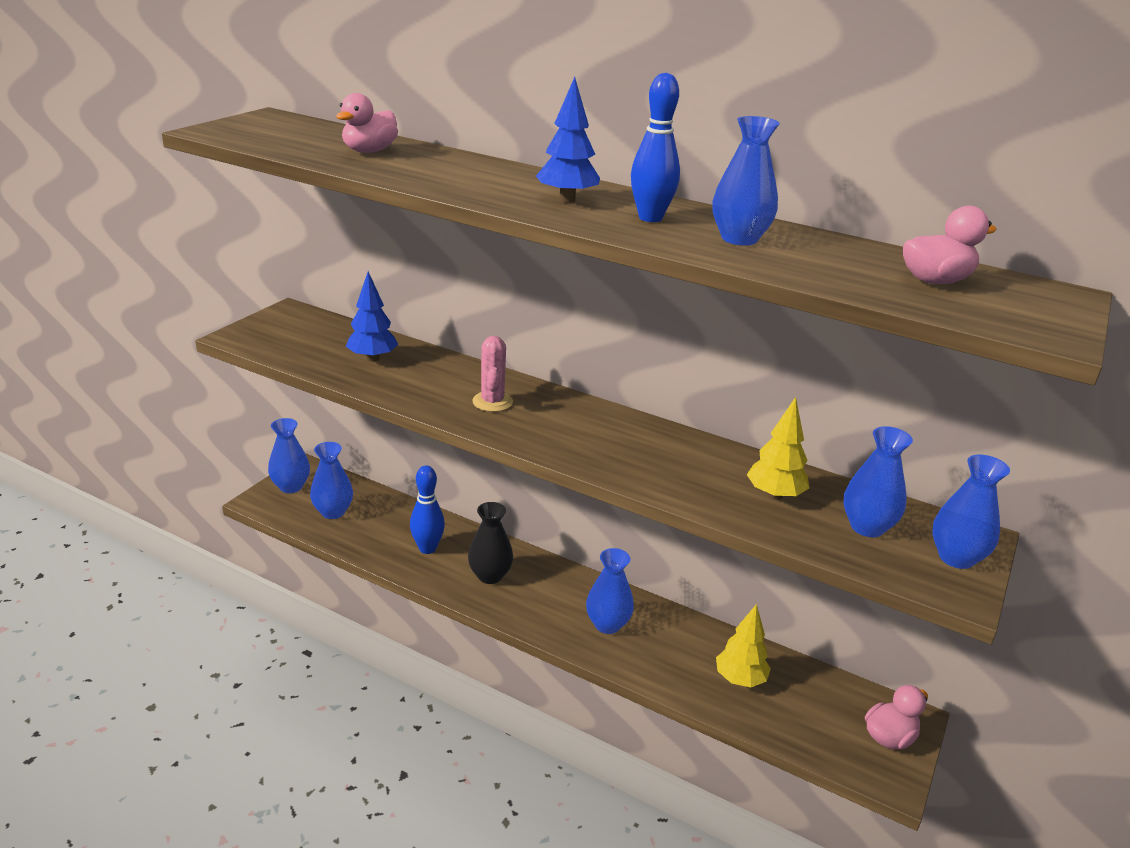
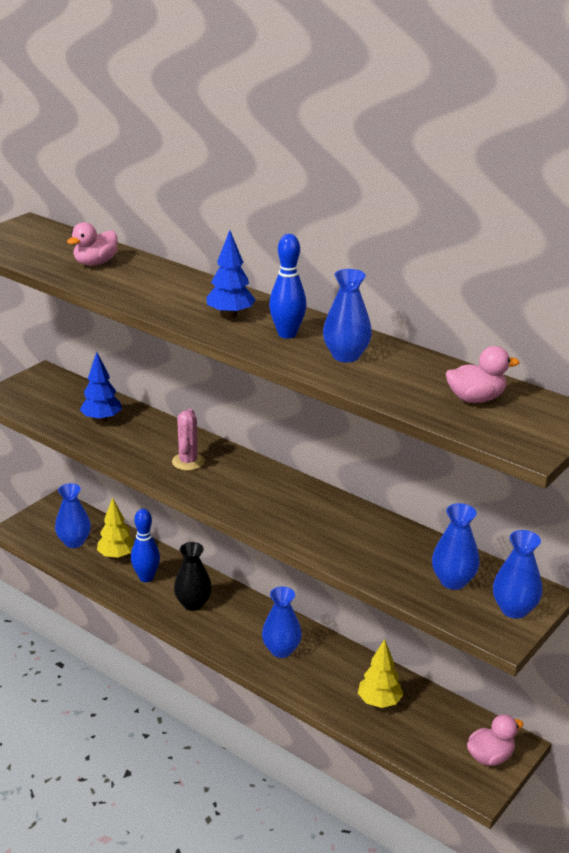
camera: 10 degrees right, 0 degrees up
(291, 486) = (43, 518): blue vase -> none
(774, 495) = (389, 551): yellow tree -> yellow tree (117, 556)

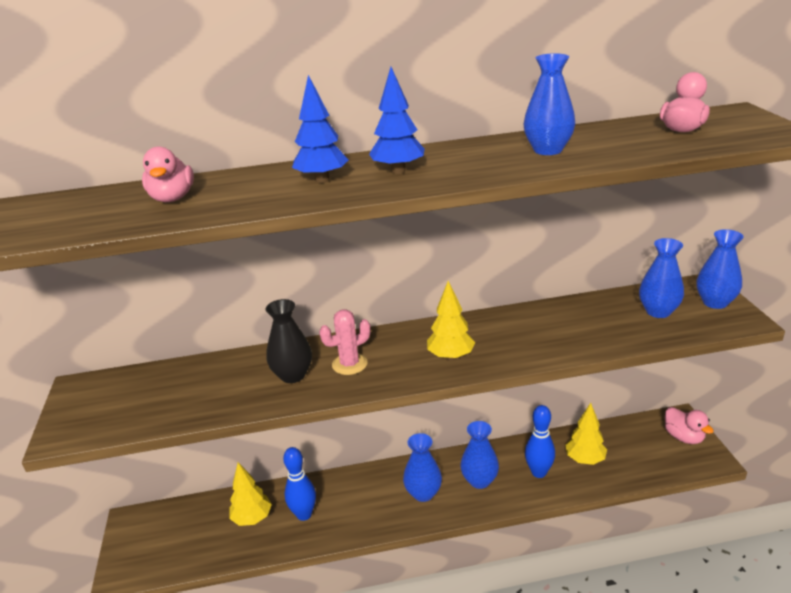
camera: 45 degrees left, 0 degrees up
(74, 542) = (196, 538): blue vase -> blue vase (423, 493)
(102, 419) = (211, 385): blue tree -> blue tree (322, 180)
(188, 462) = (349, 364): pink cactus -> pink cactus turned 75 degrees counterclockwise
(193, 603) = (370, 502): black vase -> black vase (293, 375)
(251, 501) = (450, 356): none -> yellow tree
(287, 334) = (473, 160): blue bowling pin -> blue bowling pin (538, 472)
(490, 757) = (683, 437): pink duck -> pink duck turned 135 degrees clockwise

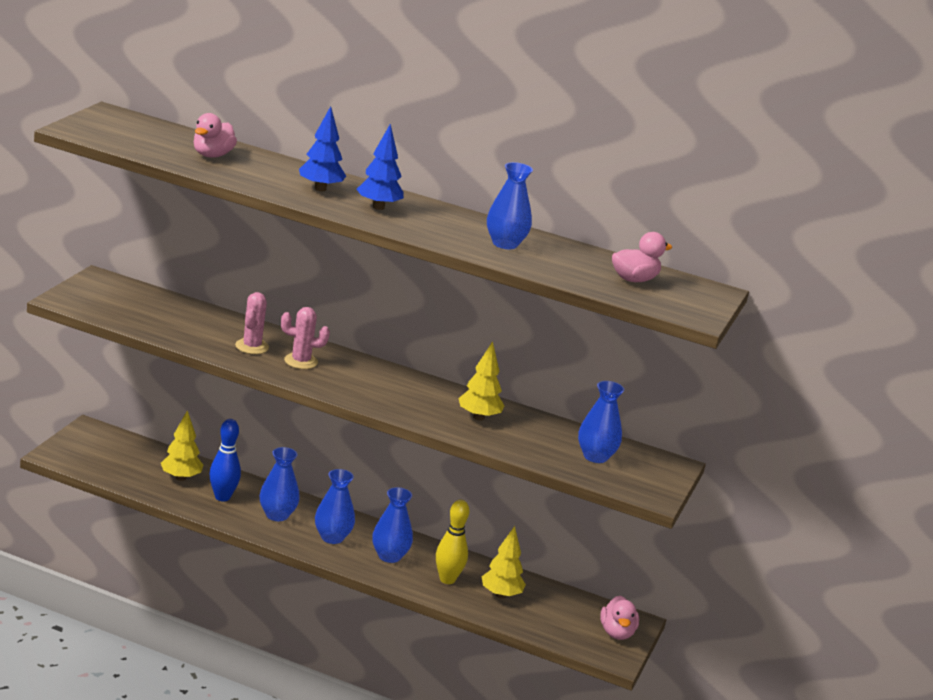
camera: 25 degrees right, 5 degrees down
(293, 375) = (252, 346): black vase -> pink cactus
(450, 356) = (380, 395): yellow tree -> yellow tree (478, 417)
(538, 472) = (447, 579): blue bowling pin -> yellow bowling pin
(715, 302) = (656, 477): blue vase -> blue vase (277, 515)

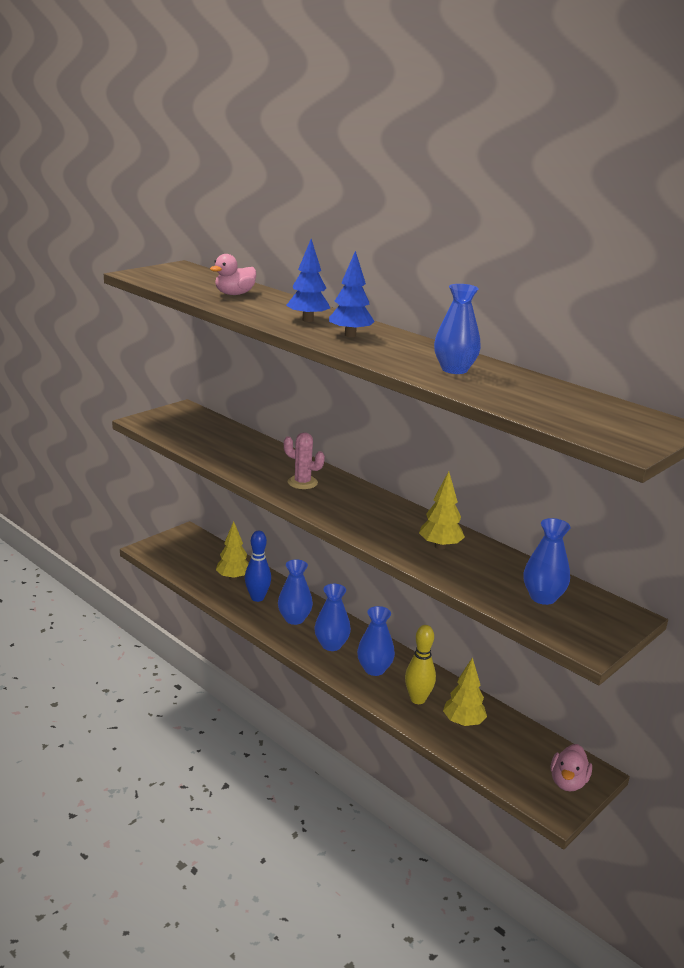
camera: 25 degrees right, 0 degrees up
(252, 346) = (268, 467): pink cactus -> none
(634, 279) = (577, 408): pink duck -> none

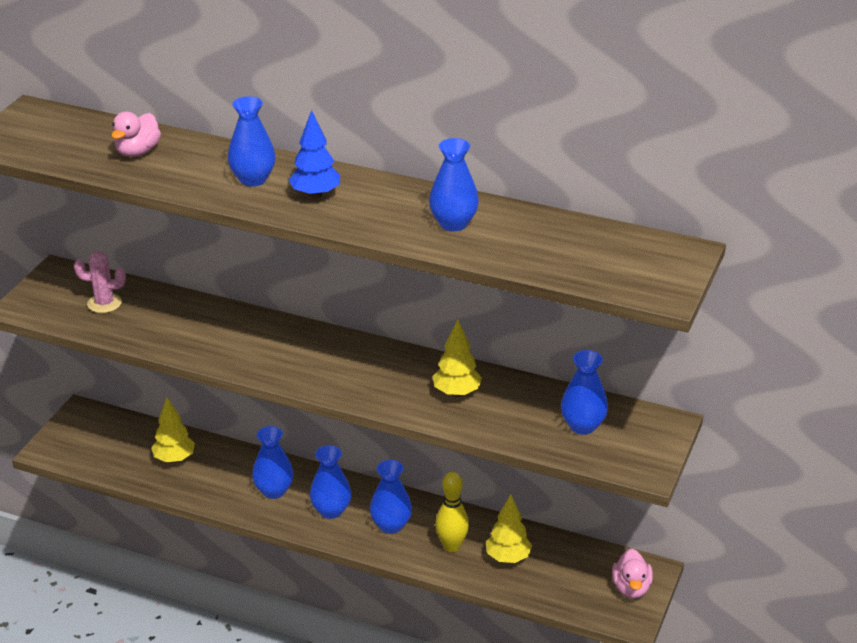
camera: 20 degrees left, 10 degrees up
(257, 598) = (217, 477): blue bowling pin -> none
(302, 482) = (267, 348): pink cactus -> pink cactus (104, 303)
(308, 320) = (253, 179): blue tree -> blue vase

